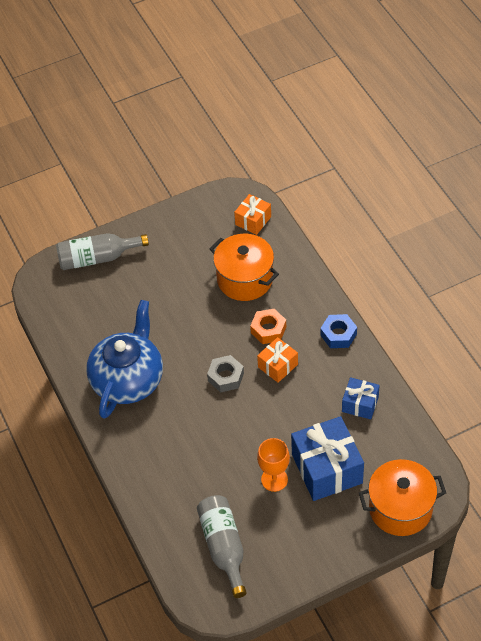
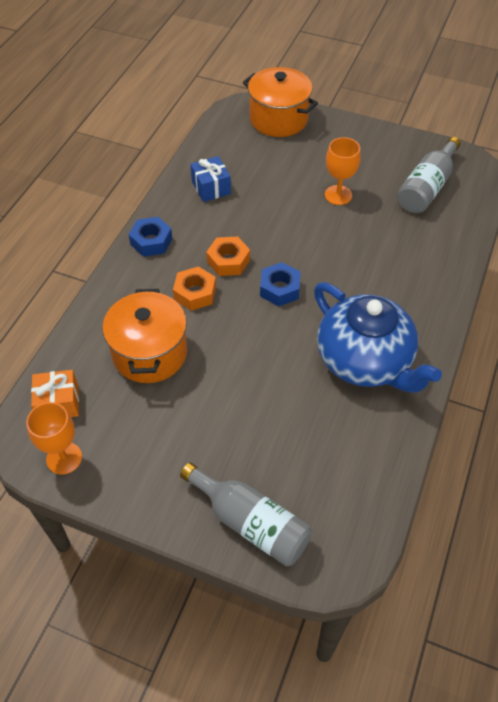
camera: 135 degrees left, 0 degrees up
(128, 379) = (365, 361): blue teapot -> blue teapot turned 105 degrees counterclockwise
(215, 206) = (64, 458): none -> orange goblet
(225, 377) = (280, 289): grey nut -> blue nut
(278, 366) = (228, 261): orange gift -> orange nut
(327, 468) = (292, 172): blue gift -> none

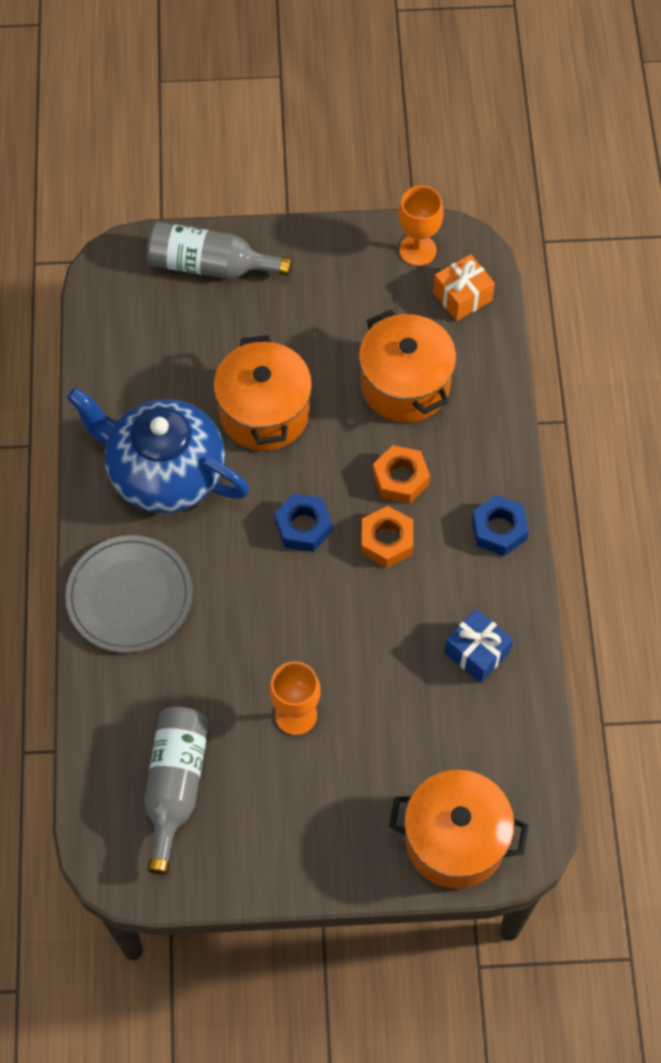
camera: 155 degrees right, 10 degrees up
(268, 375) = (264, 412): none -> orange pot
(421, 291) = (129, 596): none -> grey plate

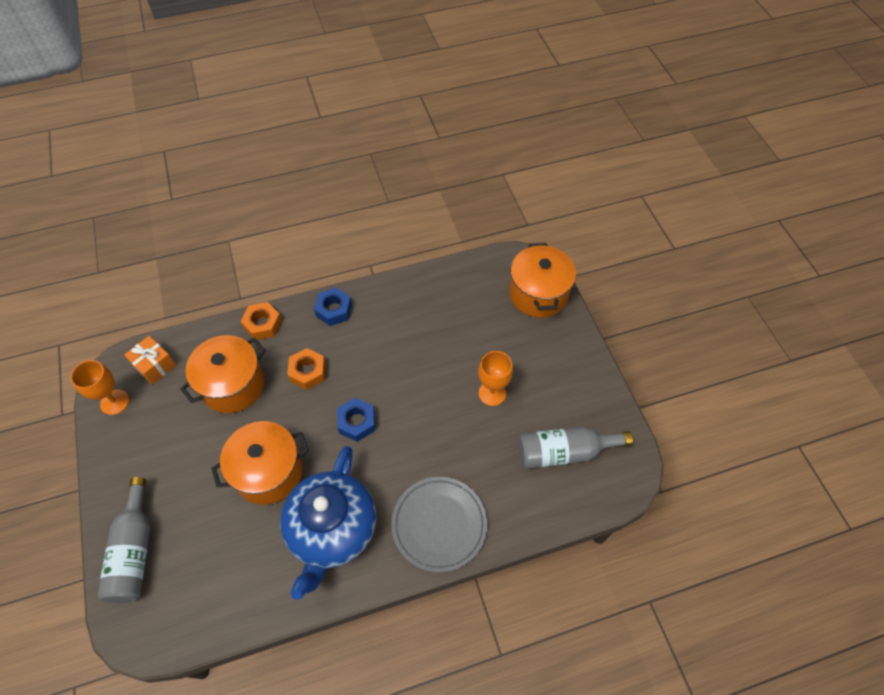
camera: 105 degrees left, 5 degrees down
(386, 541) = (356, 370): orange nut -> orange nut (263, 324)
(477, 652) = (420, 306): blue gift -> none

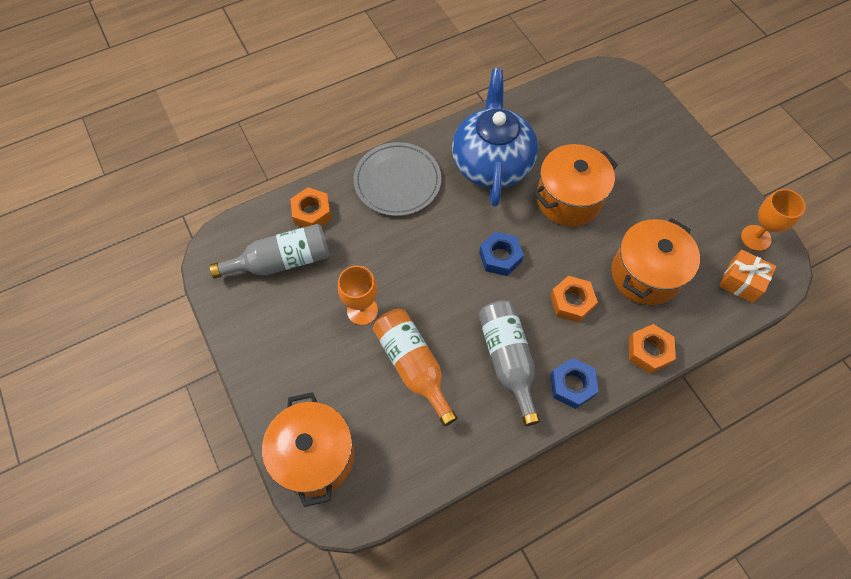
camera: 170 degrees right, 5 degrees up
(134, 551) = (652, 124): grey bottle -> grey bottle (508, 360)
(455, 343) = (413, 366): none -> orange bottle
(533, 501) = (312, 213): none -> orange nut

